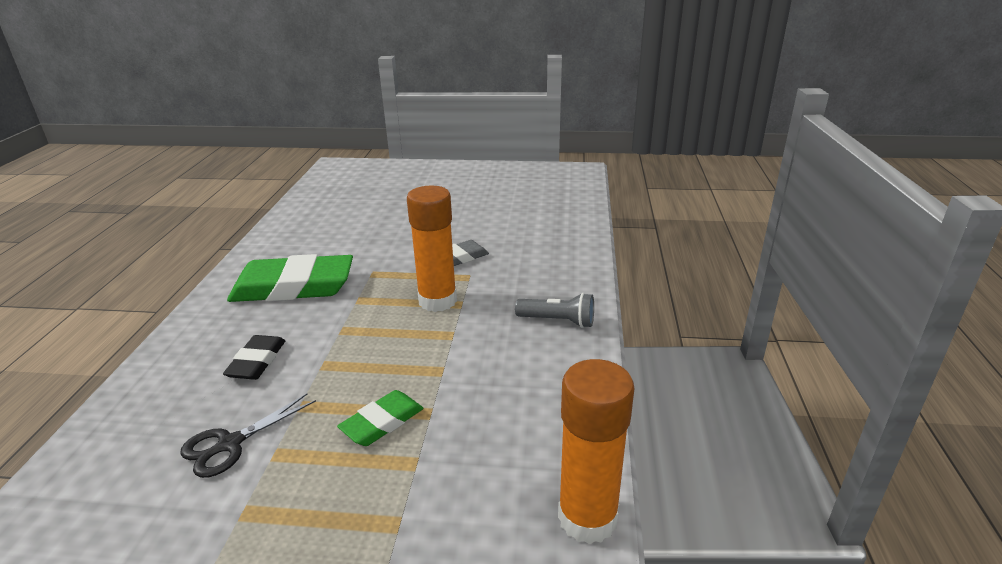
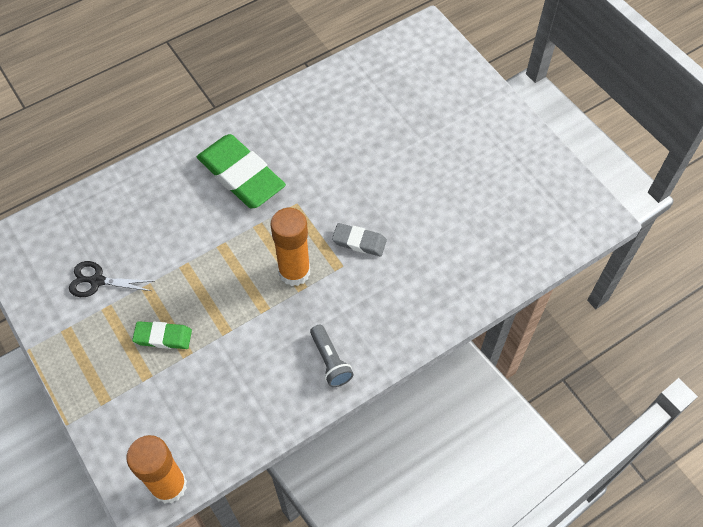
camera: 50 degrees right, 30 degrees up
(257, 361) = (160, 229): black eraser -> none

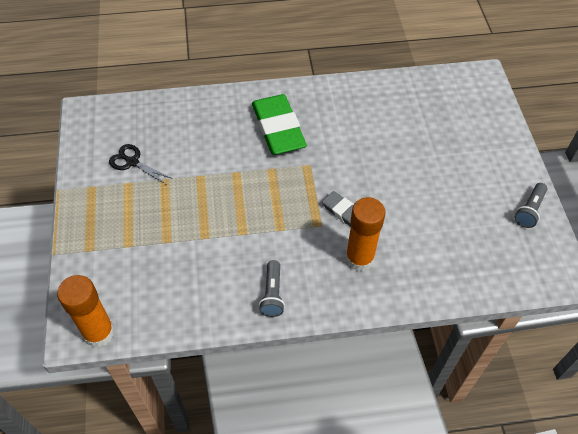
camera: 25 degrees right, 5 degrees down
(163, 337) = (156, 221): green eraser -> none
(294, 272) = (281, 214): orange glue stick -> orange glue stick (359, 258)
(538, 162) = (529, 210): none -> grey flashlight

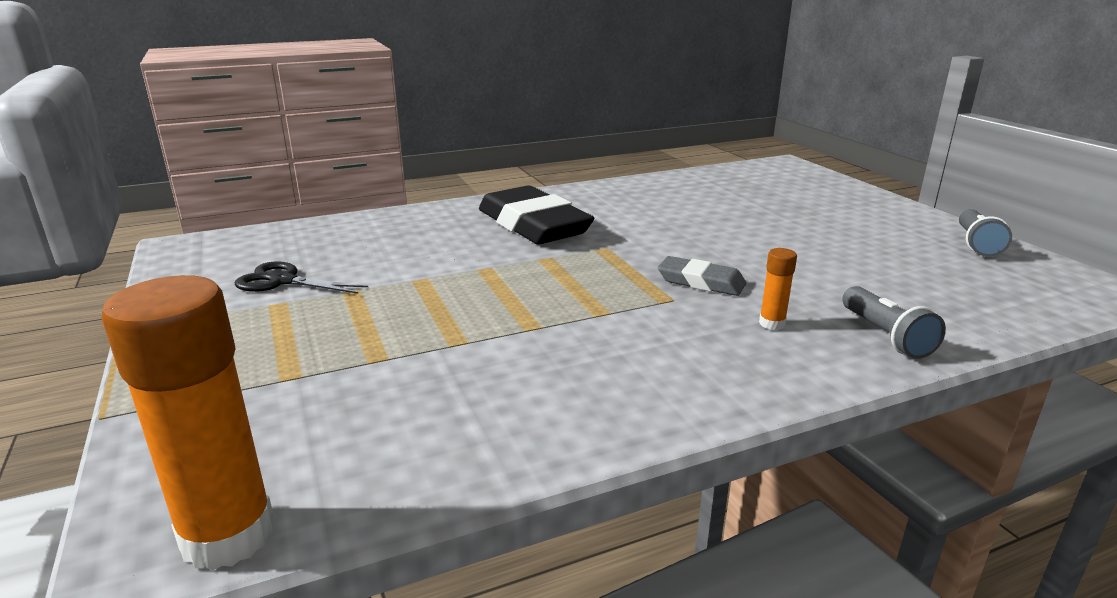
camera: 15 degrees left, 30 degrees down
(272, 294) = (642, 392): grey flashlight -> grey flashlight (886, 336)
(278, 128) = (533, 224): green eraser -> black eraser
(359, 258) = (772, 323): orange glue stick -> orange glue stick, size x0.45

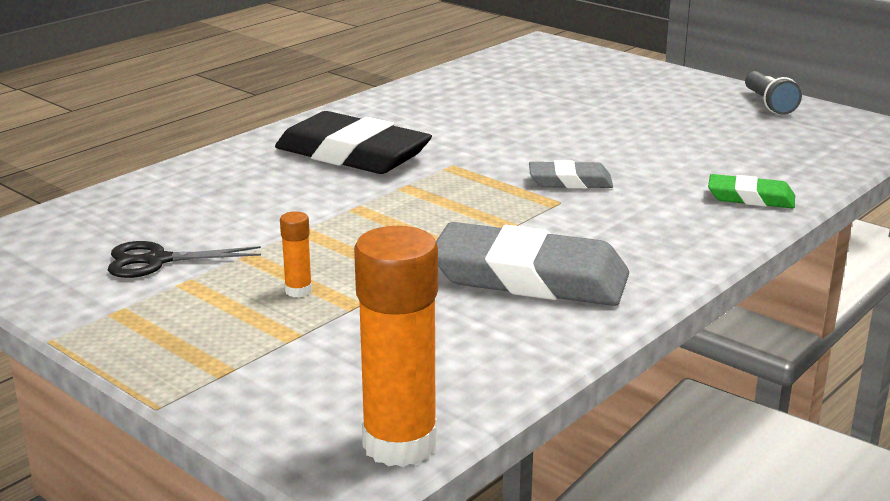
camera: 25 degrees left, 0 degrees up
(566, 370) = (529, 277): none -> grey eraser
(772, 323) = (658, 205): orange glue stick -> orange glue stick (298, 291)
(886, 336) = (750, 198): grey flashlight -> green eraser

